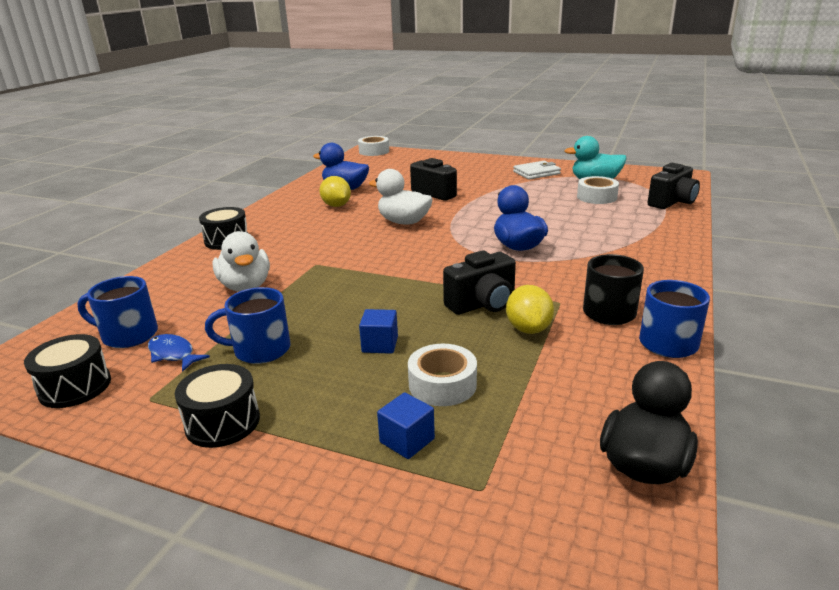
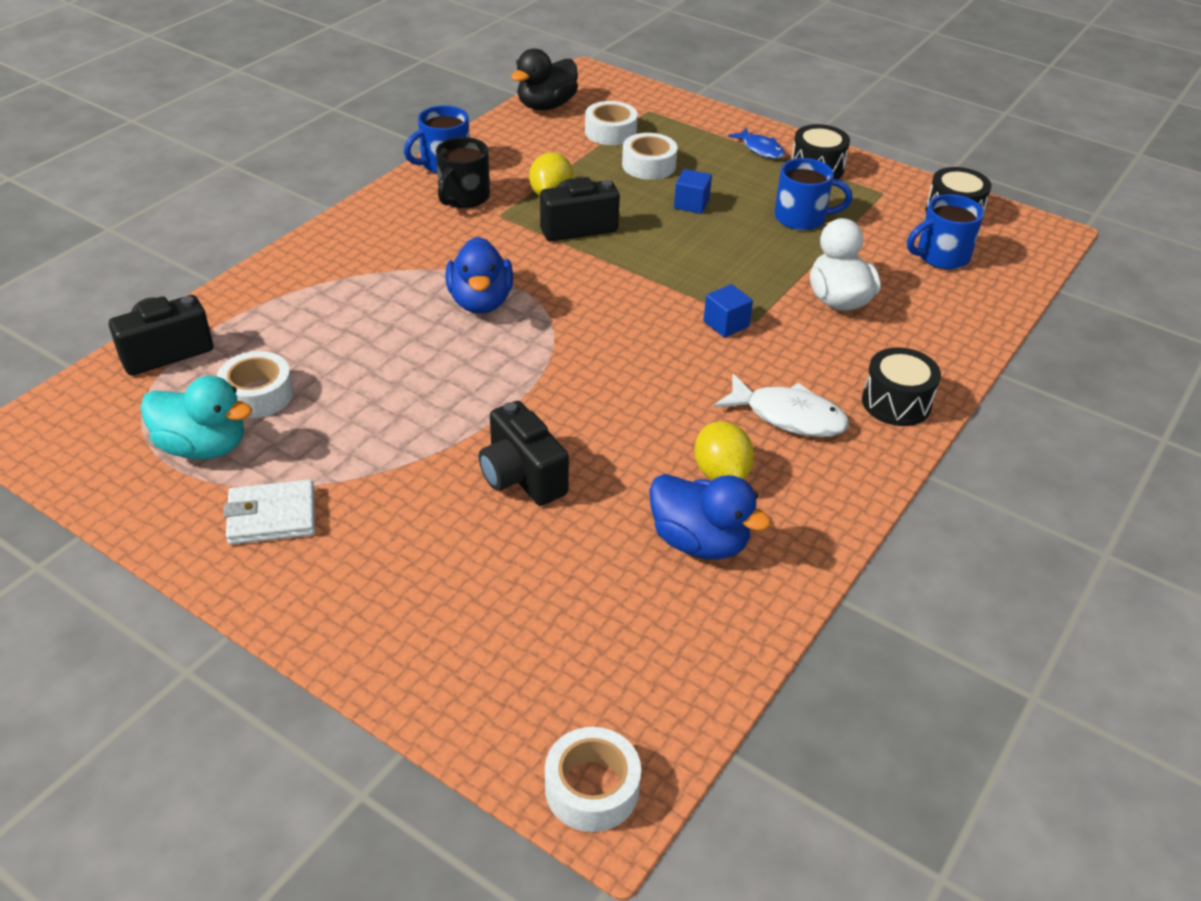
camera: 170 degrees left, 15 degrees up
(128, 335) = (941, 256): blue mug -> blue mug turned 135 degrees clockwise
(173, 354) = (883, 228): blue fish -> blue fish (760, 149)
(297, 227) = (788, 416): none -> white fish
(403, 222) = (613, 392): white duck -> none
(407, 440) = (686, 138): blue cube -> blue cube (726, 324)
(516, 429) = (610, 132): none -> white tape

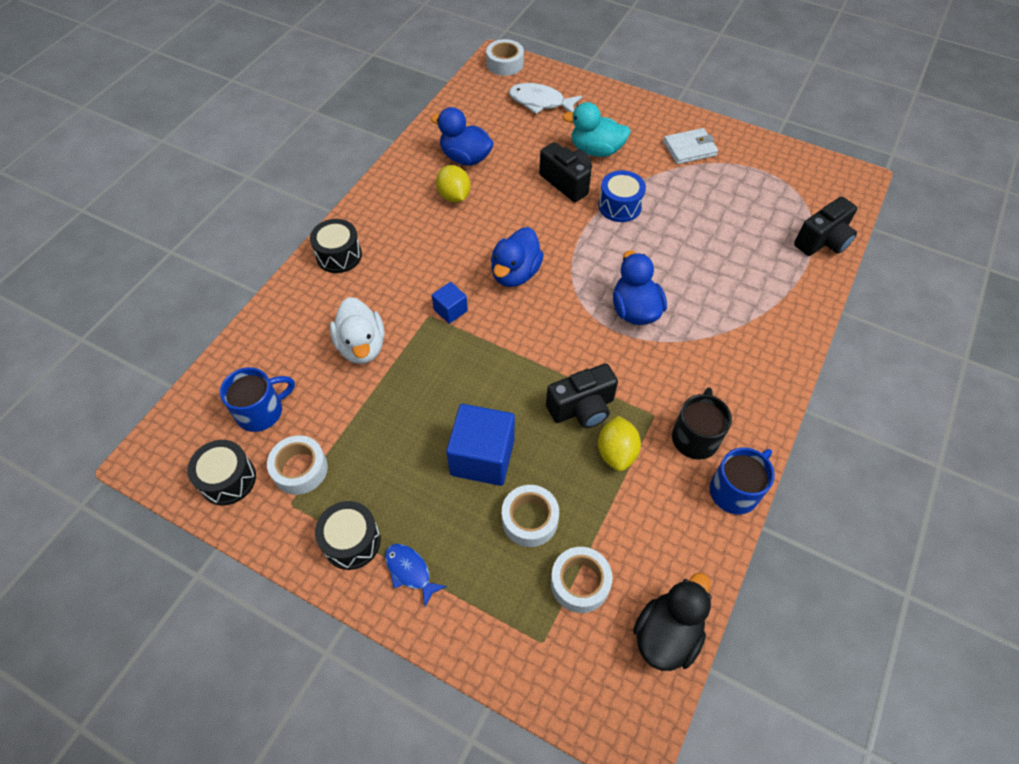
camera: 175 degrees right, 15 degrees up
(203, 447) = (751, 181): turquoise duck -> turquoise duck (596, 150)
(257, 394) = (743, 217): white tape -> white tape (300, 469)
(446, 430) = (619, 206): none -> blue drum
(633, 356) = (515, 273): none -> blue duck
(691, 204) = (482, 457): blue cube -> blue cube, size x1.93
(788, 416) = (411, 237): white fish -> white fish (540, 102)
(802, 218) = (378, 450): blue mug -> none

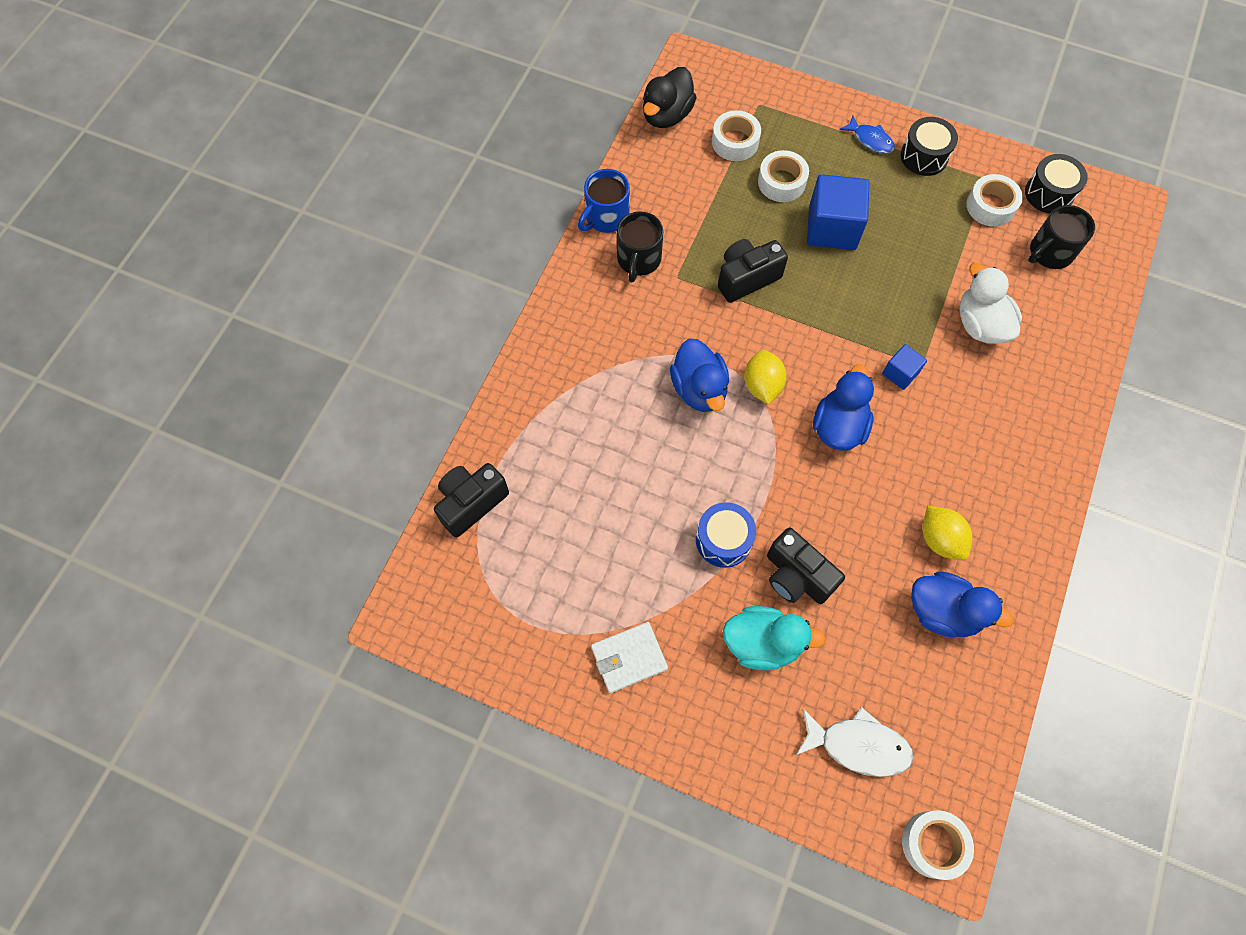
camera: 175 degrees right, 10 degrees up
(261, 411) = (1049, 252): blue mug -> black mug
(339, 255) = (1050, 435): black drum -> none
(616, 452) = (711, 240): yellow lemon -> yellow lemon (762, 385)

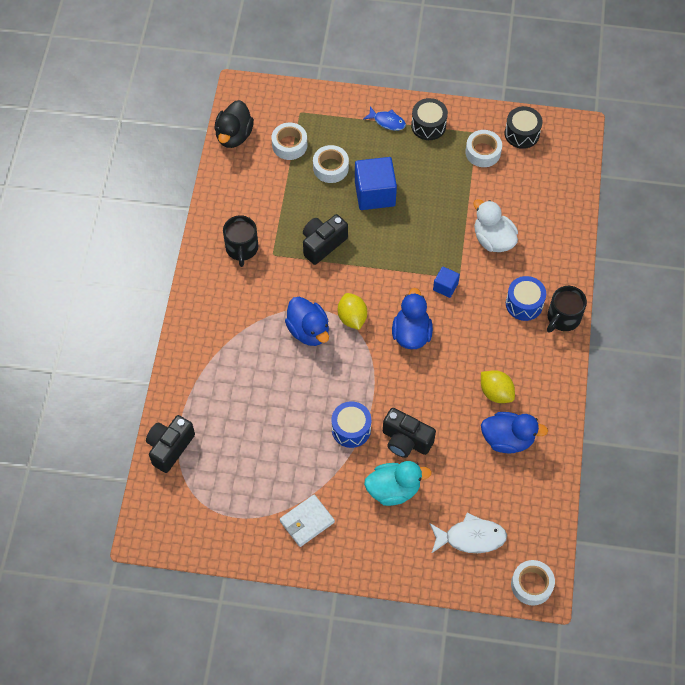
camera: 15 degrees left, 5 degrees down
(606, 217) = (209, 222): blue mug -> none
(1006, 423) = (524, 304): none -> blue drum
(1049, 252) = (530, 177): black mug -> black mug (563, 318)

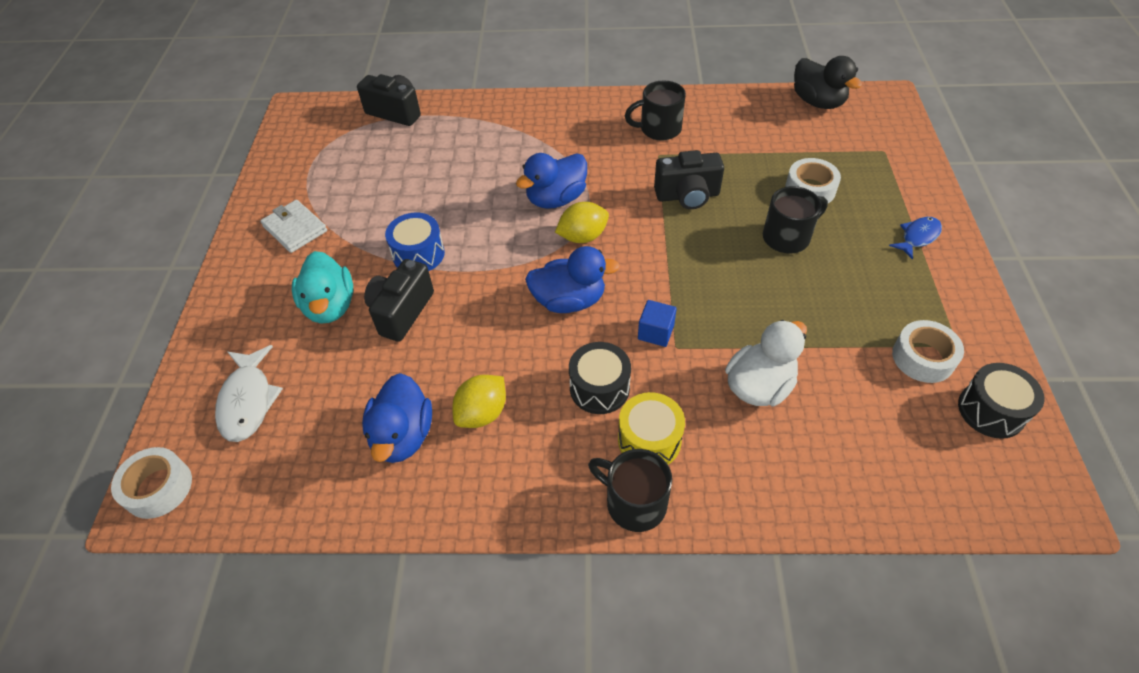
camera: 85 degrees right, 10 degrees down
(234, 135) = (817, 102): black duck -> black duck turned 135 degrees counterclockwise
(289, 145) = (827, 148): white tape -> none
(322, 244) = (687, 196): black camera -> black camera turned 135 degrees clockwise
(375, 193) = (787, 237): blue cube -> black mug
(387, 121) = (918, 237): blue fish -> blue fish turned 150 degrees counterclockwise
(428, 125) = (937, 284): black drum -> black drum (599, 388)
(524, 304) = (649, 440): blue drum -> yellow drum

